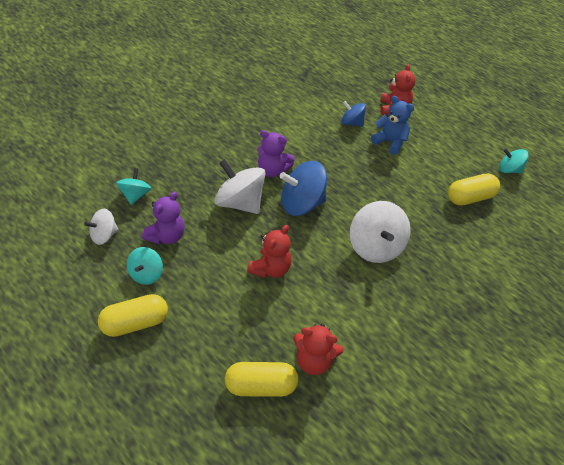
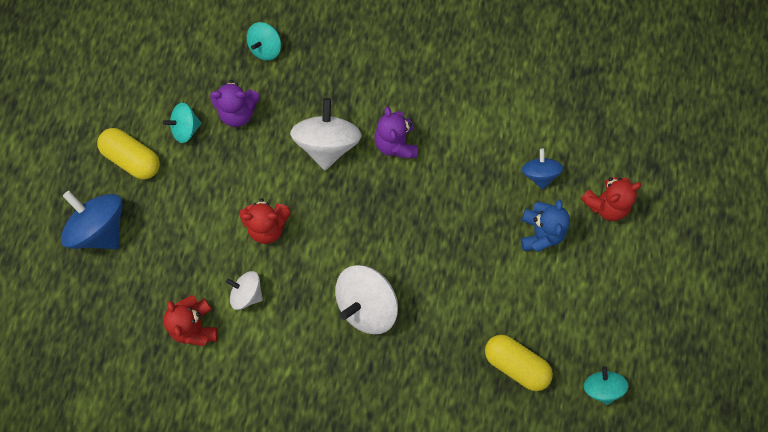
camera: 60 degrees right, 25 degrees up
(104, 235) = (201, 61): white spinning top -> white spinning top (247, 293)
(135, 195) = (265, 48): turquoise spinning top -> turquoise spinning top turned 150 degrees clockwise
(260, 386) = (142, 298): yellow capsule -> none
(301, 204) = (371, 200): blue spinning top -> blue spinning top (100, 228)

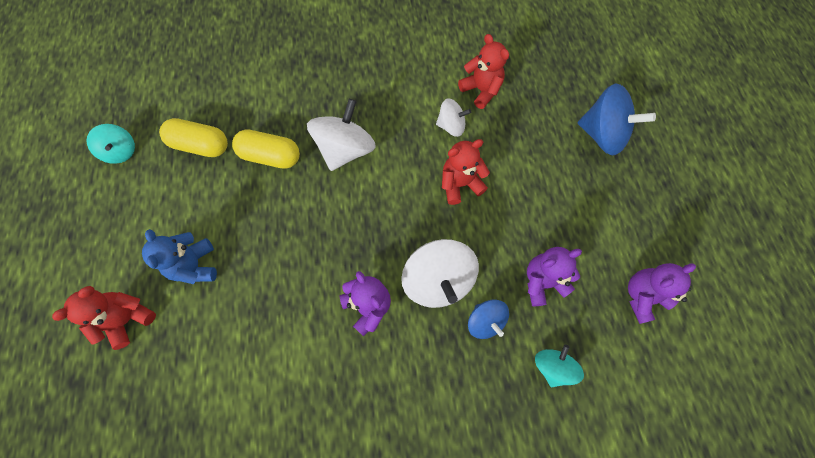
camera: 160 degrees right, 5 degrees down
(132, 158) = (614, 201): yellow capsule -> yellow capsule (270, 157)
(162, 72) = (642, 297): none -> purple teddy bear
(185, 128) = (583, 246): turquoise spinning top -> none
(539, 173) = (205, 328): blue spinning top -> blue spinning top (485, 321)

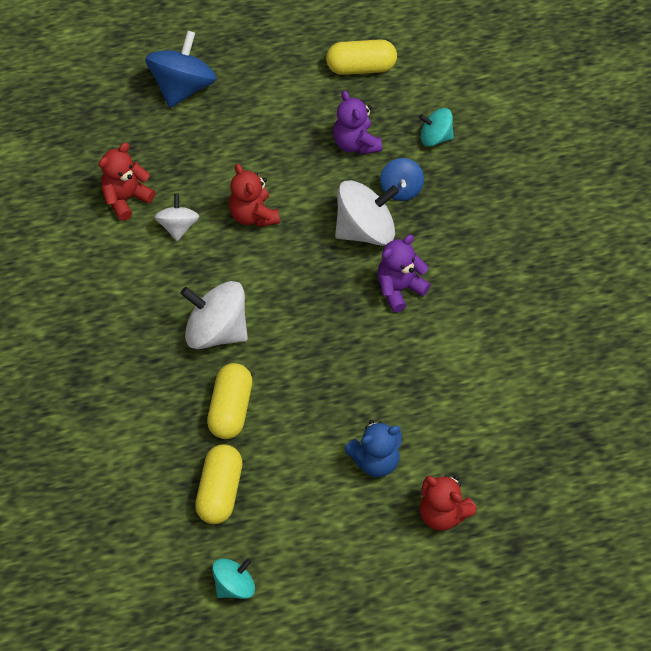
camera: 95 degrees left, 10 degrees down
(485, 321) = (401, 189): blue spinning top -> blue spinning top turned 120 degrees clockwise
(642, 297) = (361, 67): purple teddy bear -> yellow capsule

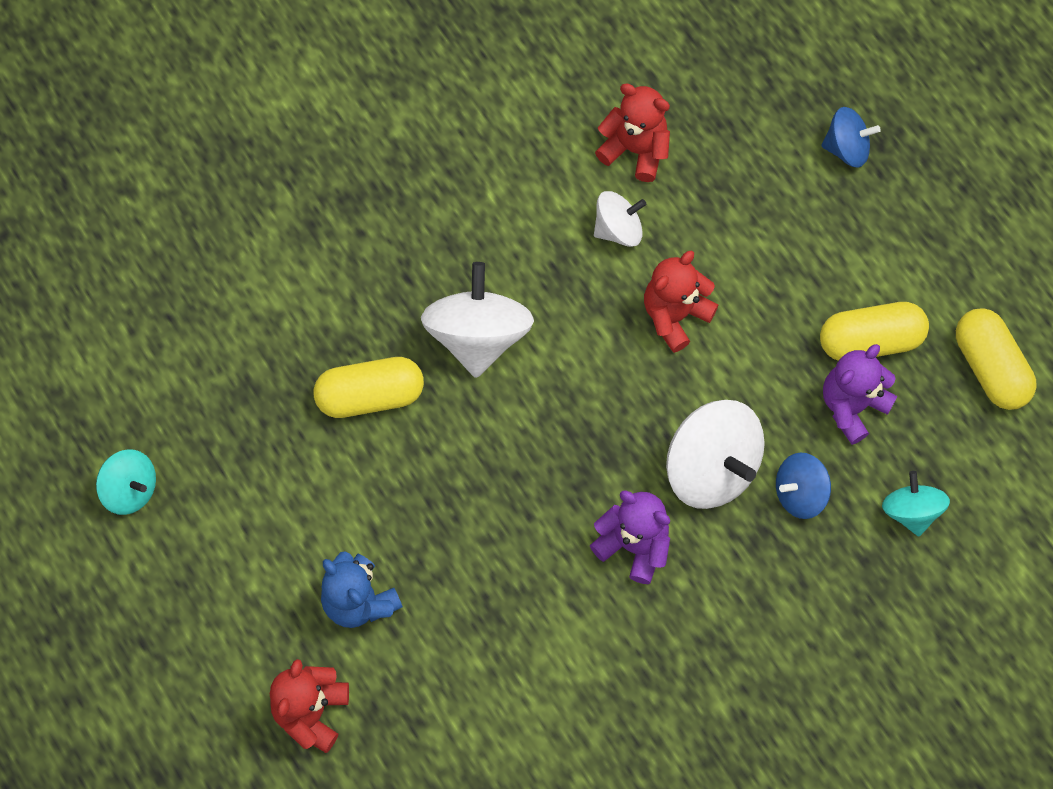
camera: 70 degrees right, 10 degrees up
(183, 87) = (846, 148): blue spinning top -> blue spinning top, size x0.58
(220, 491) = (251, 426): yellow capsule -> yellow capsule (870, 341)

